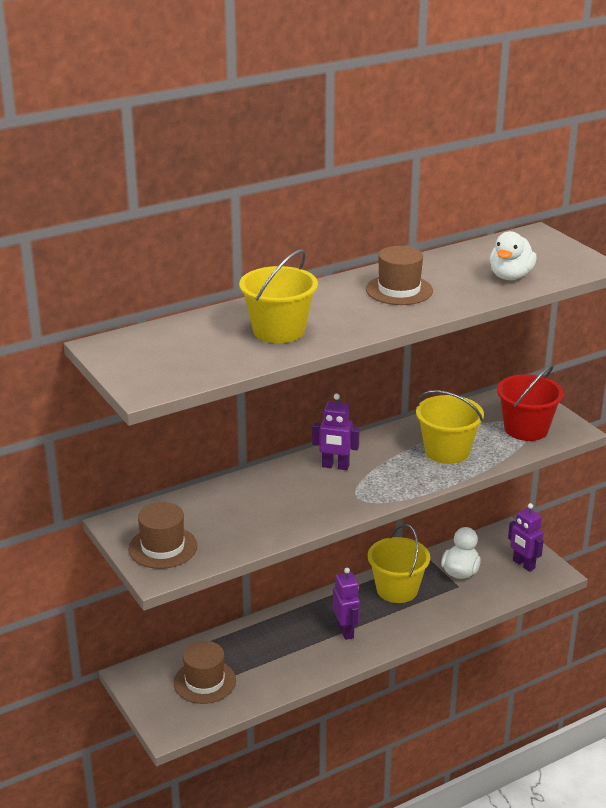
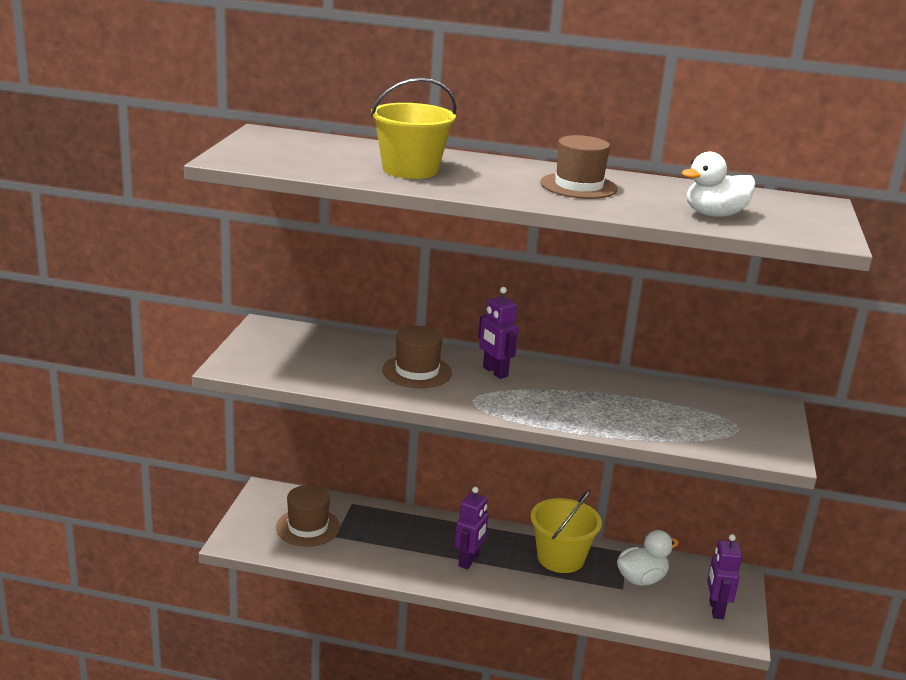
camera: 40 degrees right, 5 degrees down
(163, 547) = (266, 354): brown hat -> brown hat (417, 371)
(447, 451) = (616, 409): yellow bucket -> none
(526, 429) = (729, 431): red bucket -> none

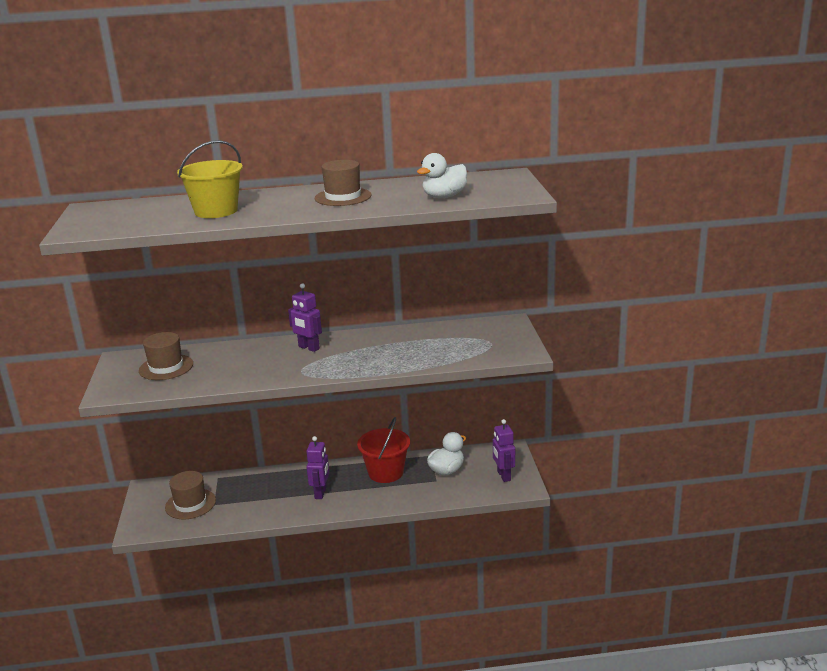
camera: 15 degrees left, 0 degrees up
(417, 371) = (251, 362): brown hat -> brown hat (166, 367)
(560, 558) = (385, 472): yellow bucket -> red bucket

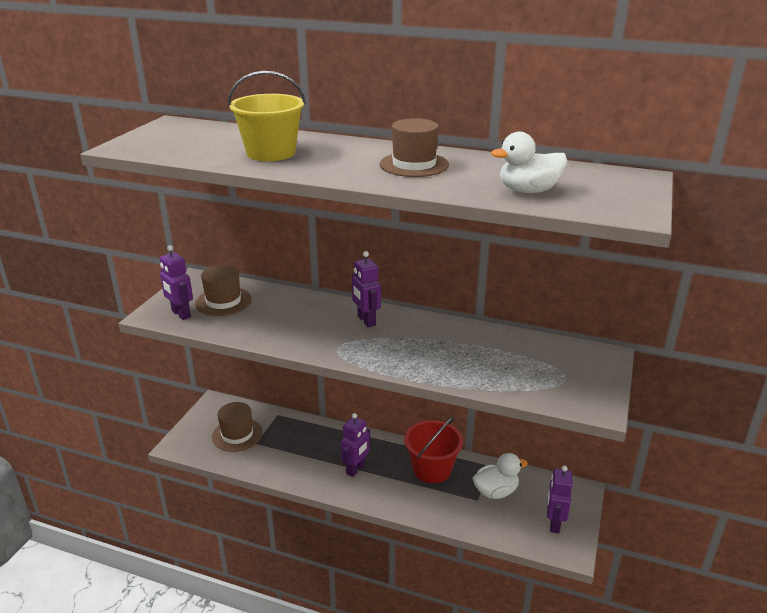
camera: 25 degrees right, 5 degrees up
(134, 386) = (181, 314): none -> purple robot

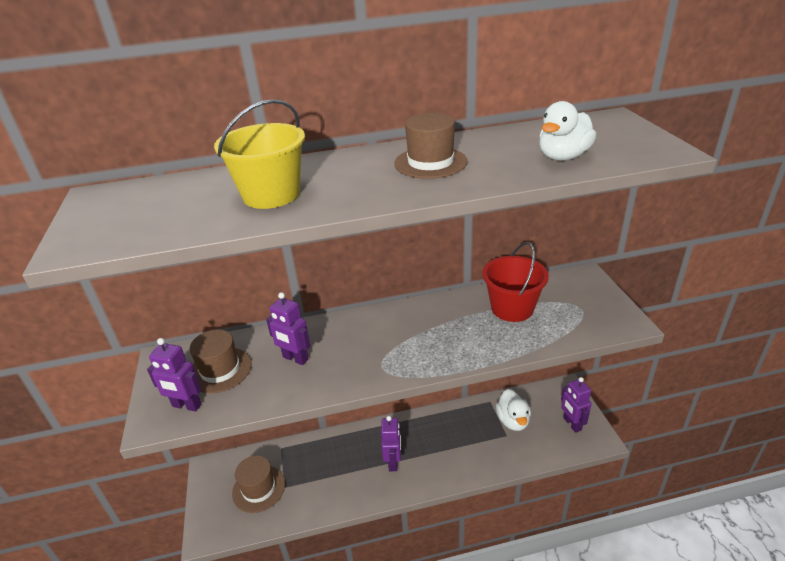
camera: 30 degrees left, 5 degrees up
(366, 321) = (379, 328): purple robot -> purple robot (295, 358)
(432, 469) = (452, 428): red bucket -> red bucket (512, 308)
(495, 491) = (513, 421): white duck -> white duck turned 135 degrees clockwise

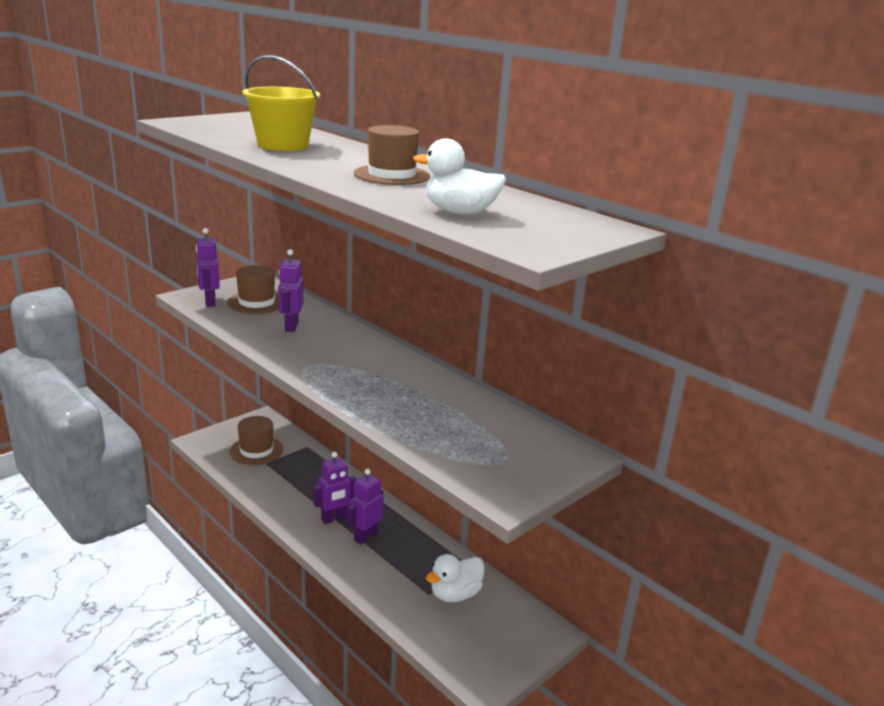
camera: 55 degrees right, 10 degrees down
(512, 308) = (460, 416): red bucket -> none
(572, 424) = (490, 650): purple robot -> purple robot (365, 536)

